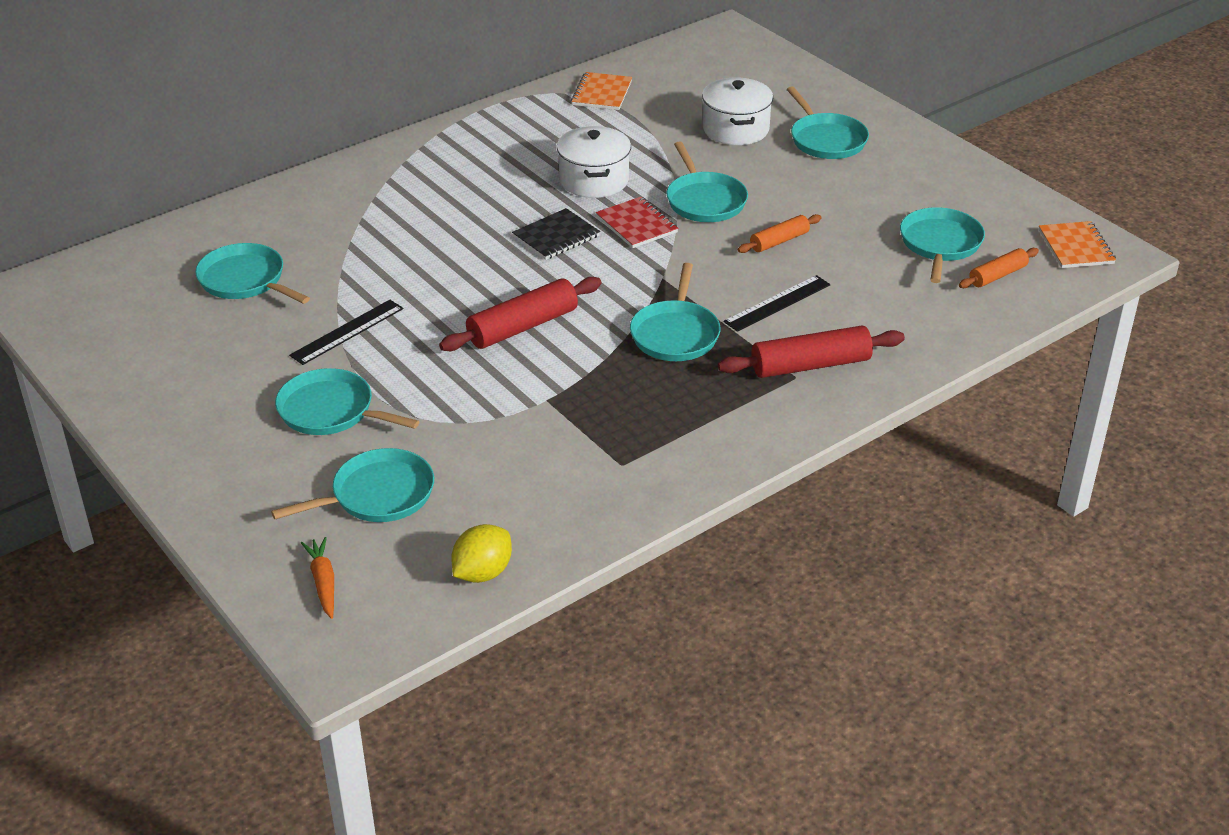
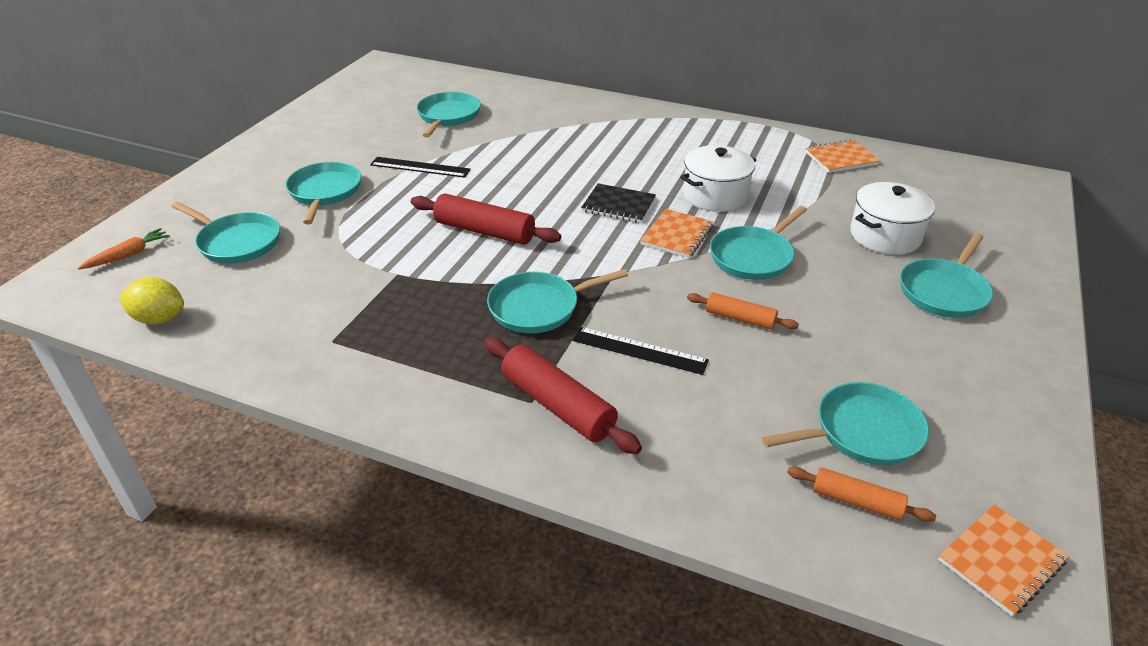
camera: 60 degrees right, 0 degrees up
(637, 225) = (677, 235): red notebook -> orange notebook

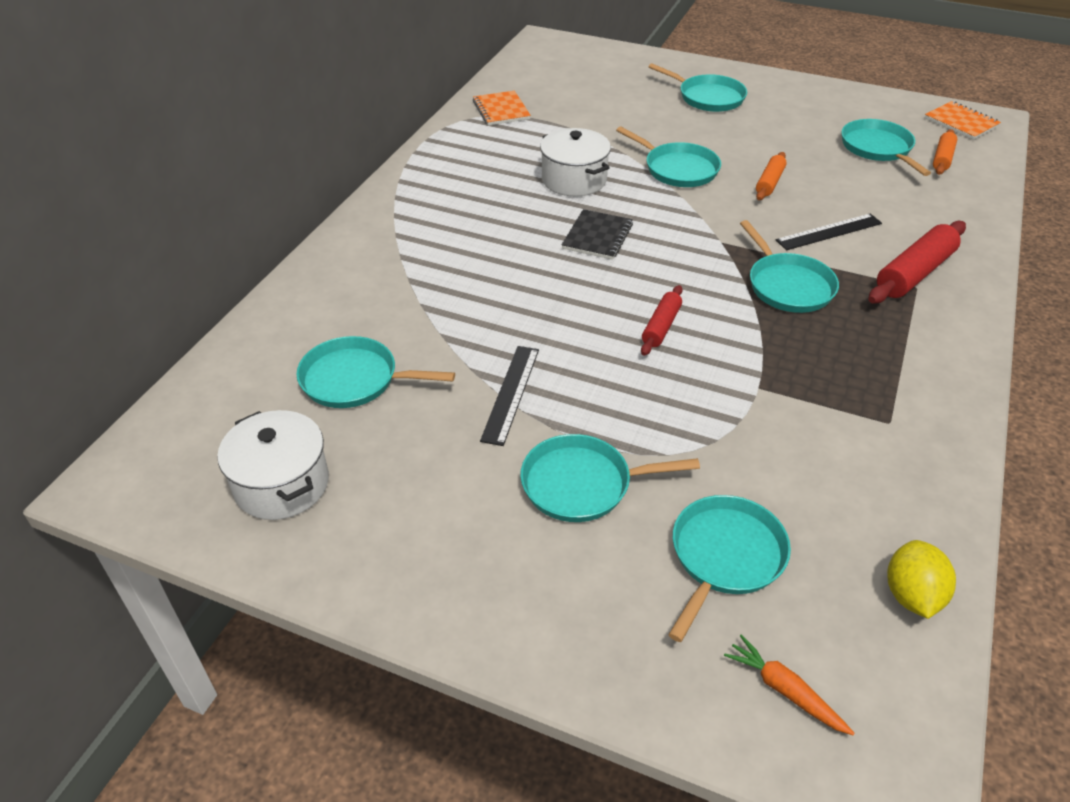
camera: 90 degrees left, 5 degrees up
(485, 231) = (661, 326): red rolling pin -> red rolling pin, size x0.59
(639, 350) = (829, 232): black ruler -> black ruler turned 45 degrees clockwise
(677, 235) = (650, 205): orange notebook -> none
(885, 236) = (635, 108): white pot -> white pot (282, 484)

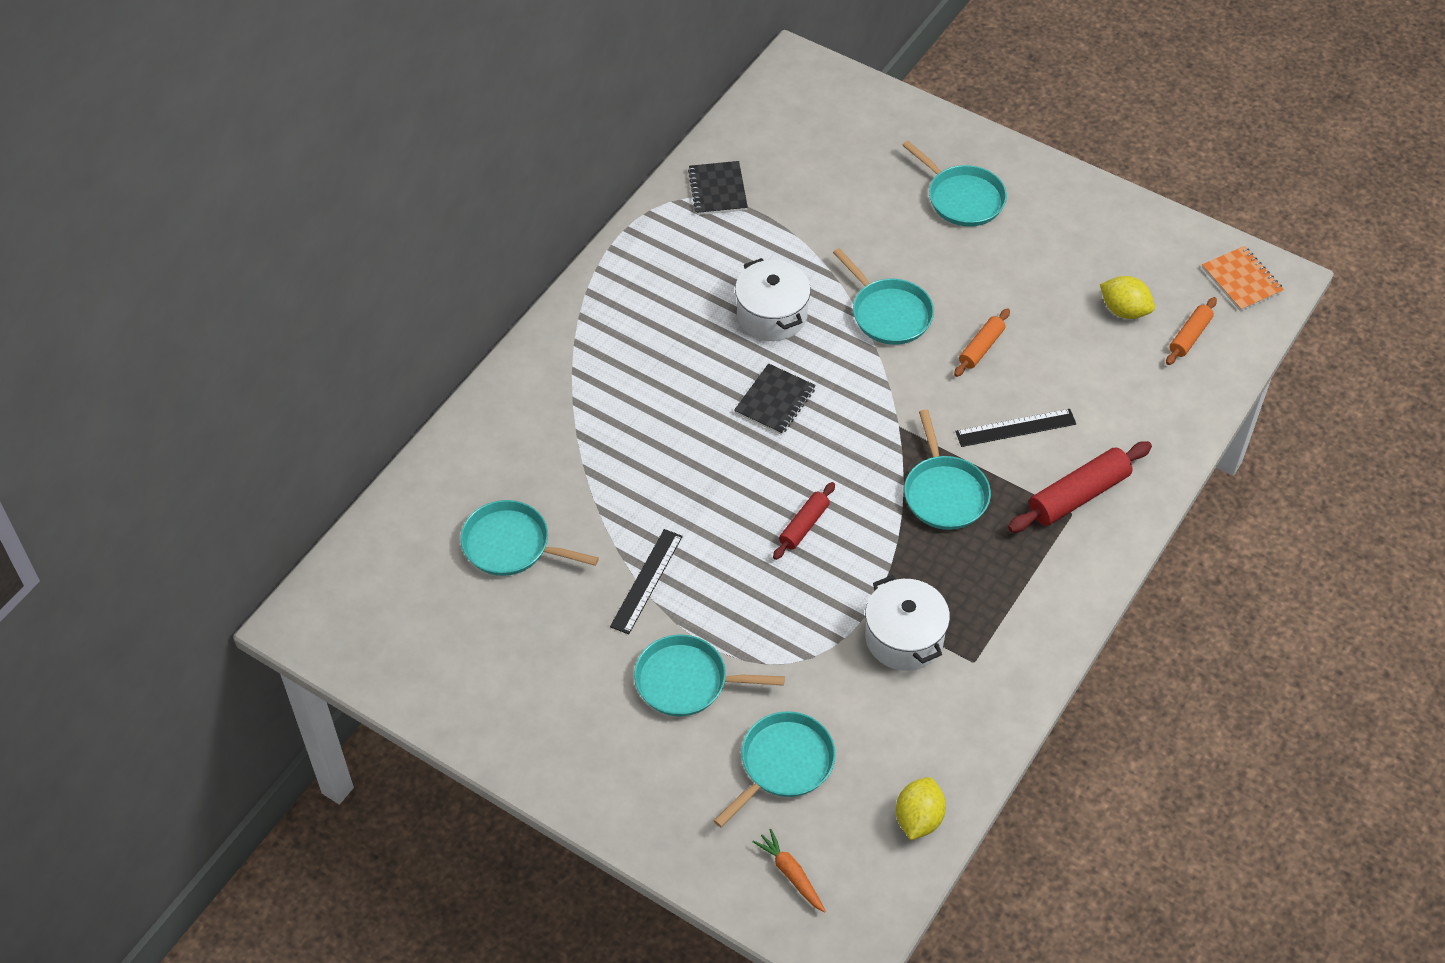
camera: 10 degrees right, 10 degrees up
(282, 484) = (440, 643): white pot -> white pot (904, 638)
(501, 110) = (717, 190): orange notebook -> black notebook
(878, 148) = (1124, 310): turquoise pan -> yellow lemon

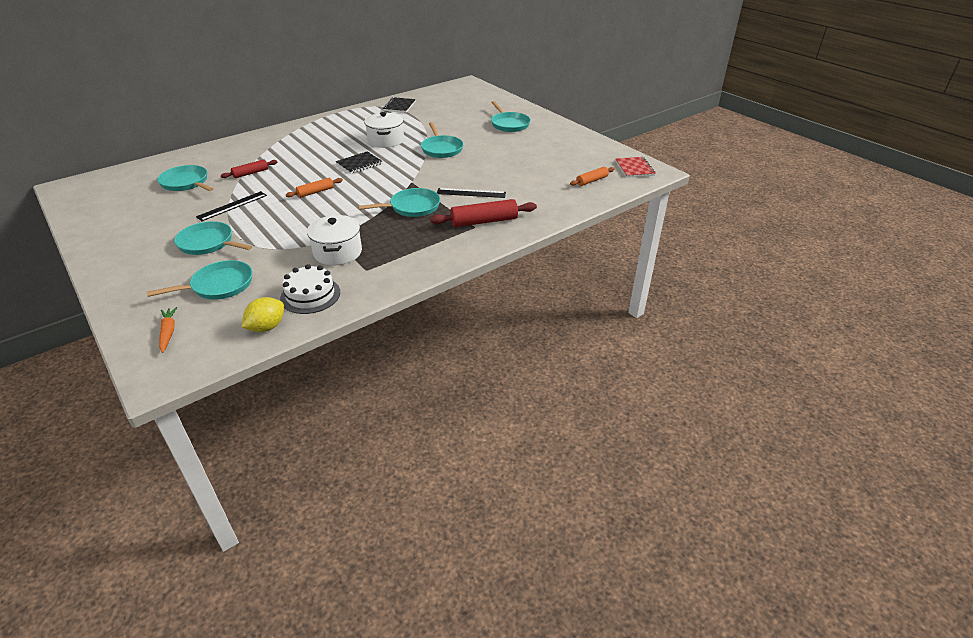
camera: 20 degrees right, 15 degrees down
(804, 525) = (329, 203): red rolling pin -> red rolling pin (250, 173)
(931, 739) = (310, 295): none -> white cake
(944, 493) = (412, 207): turquoise pan -> turquoise pan turned 120 degrees counterclockwise
(981, 348) = (477, 166): orange rolling pin -> orange rolling pin (315, 192)
(1124, 310) = (562, 167): yellow lemon -> none
(1241, 280) = (634, 168): orange notebook -> red notebook

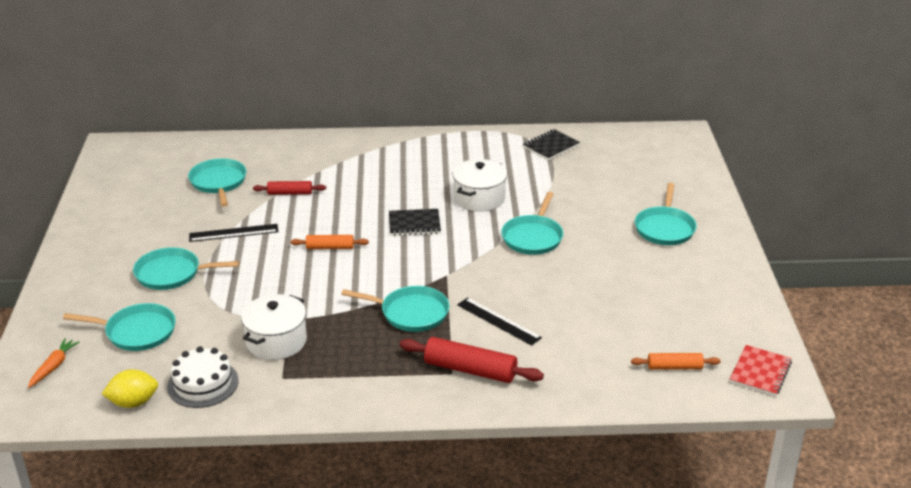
camera: 35 degrees right, 5 degrees down
(208, 243) = (171, 273): turquoise pan -> turquoise pan turned 60 degrees counterclockwise

